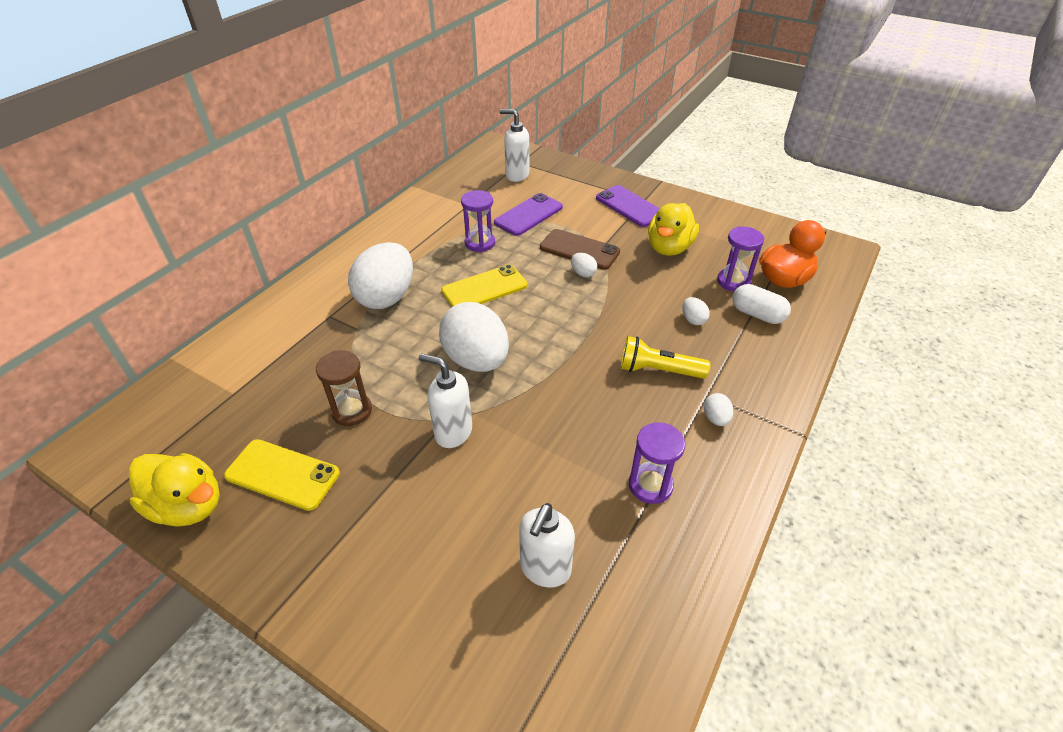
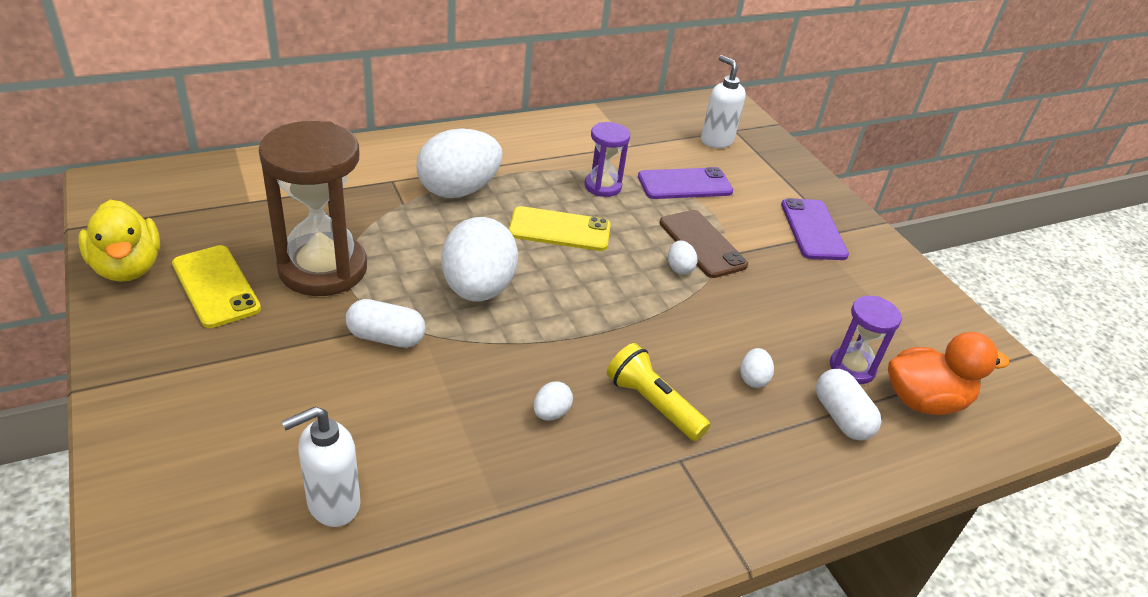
camera: 30 degrees right, 5 degrees down
(352, 411) = (323, 269): brown hourglass -> brown hourglass, size x1.93
(453, 432) = (386, 337): white soap dispenser -> white capsule
(650, 485) = (516, 502): purple hourglass -> none
(669, 248) = (811, 293): yellow duck -> none
(715, 418) = (662, 488): white egg -> white egg (551, 413)

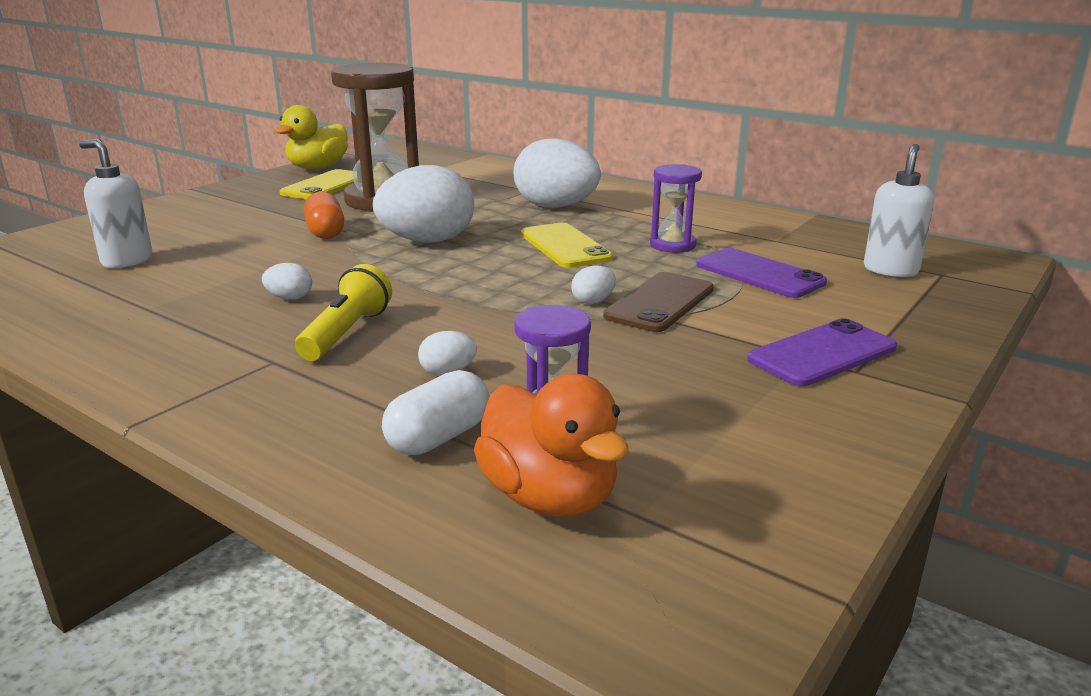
camera: 65 degrees right, 15 degrees down
(386, 337) = (325, 232): white capsule -> orange capsule

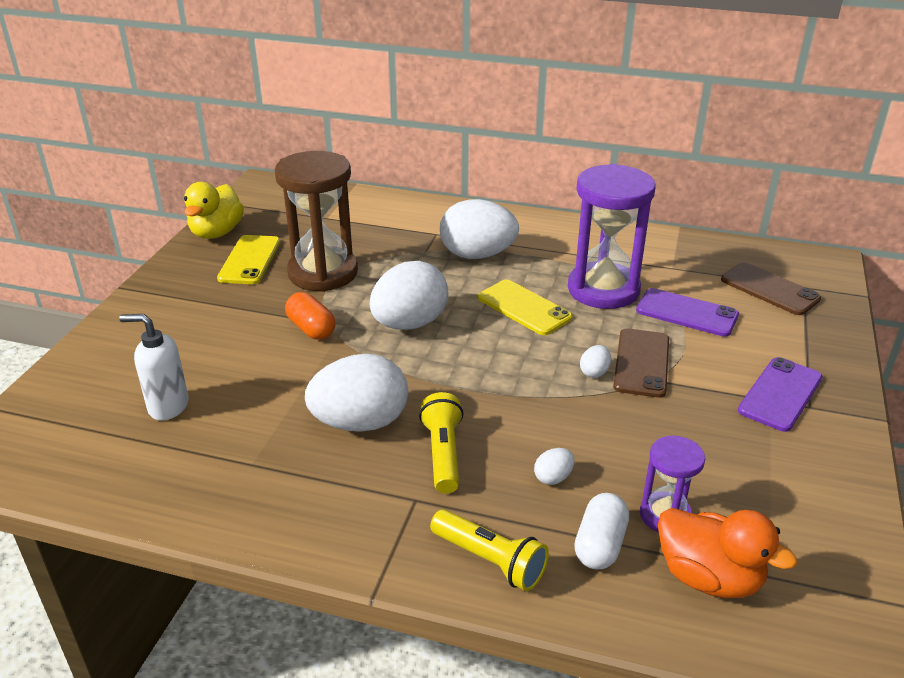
camera: 20 degrees left, 10 degrees up
(290, 298) = (360, 423): white egg -> white egg, size x2.43
(292, 424) = (490, 560): none -> yellow flashlight
(672, 245) = (603, 290): purple hourglass -> purple hourglass, size x1.93
(890, 270) = (769, 289): white soap dispenser -> brown phone

